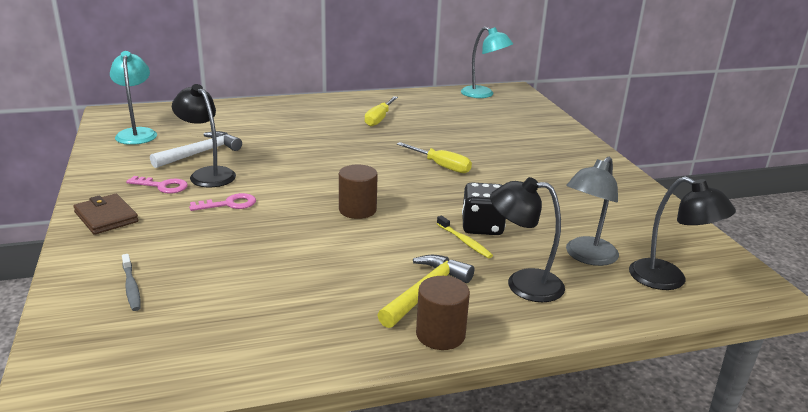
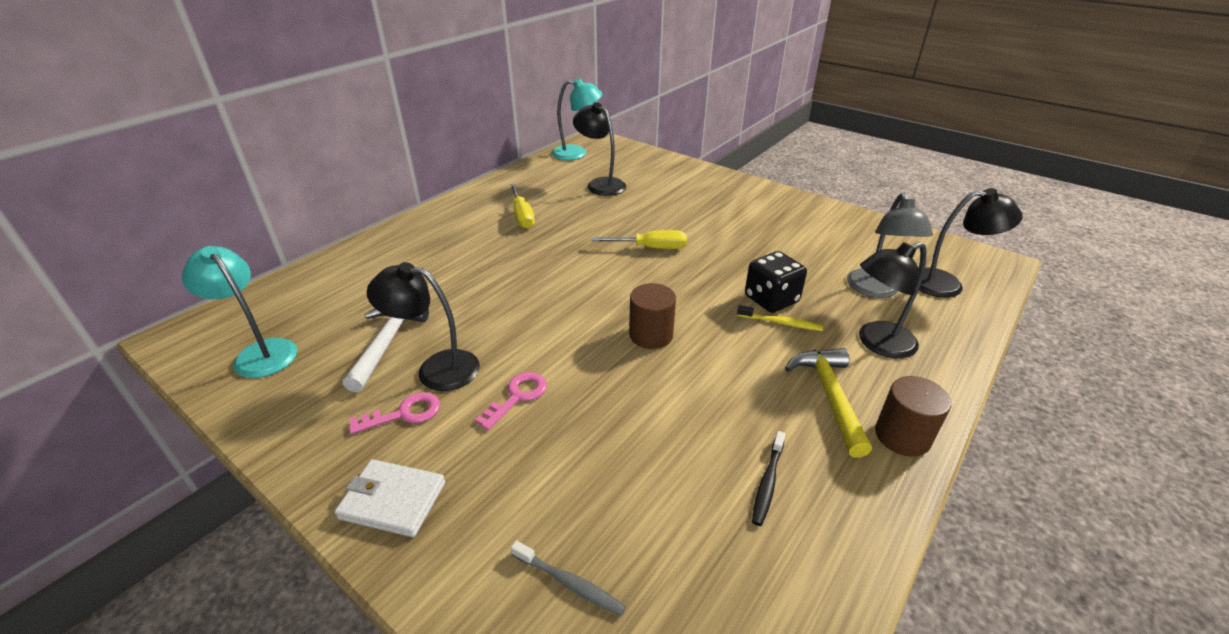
camera: 35 degrees left, 10 degrees up
(106, 217) = (392, 500): brown wallet -> white wallet
(304, 307) = (768, 482): none -> black toothbrush
(469, 118) = (600, 184): none -> black lamp

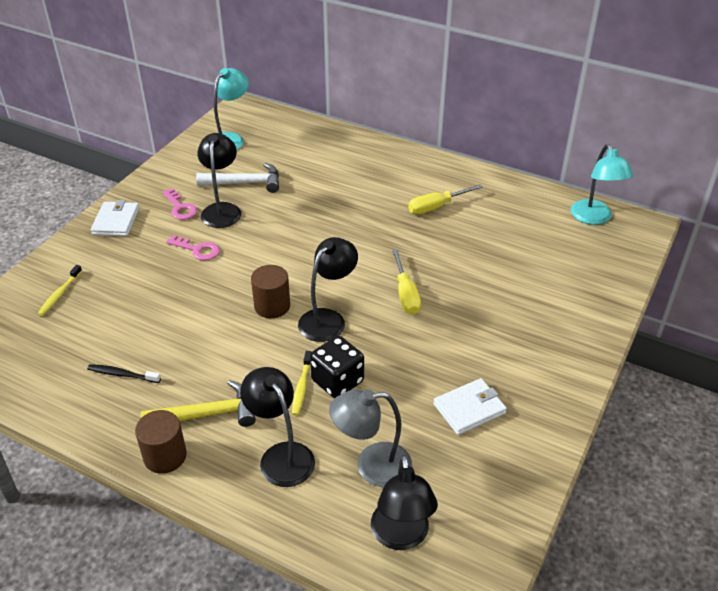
camera: 80 degrees right, 5 degrees up
(569, 583) = (59, 294): grey toothbrush -> yellow toothbrush
(600, 184) = (525, 245): black lamp -> black lamp (328, 319)
(800, 236) = (469, 409): none -> white wallet

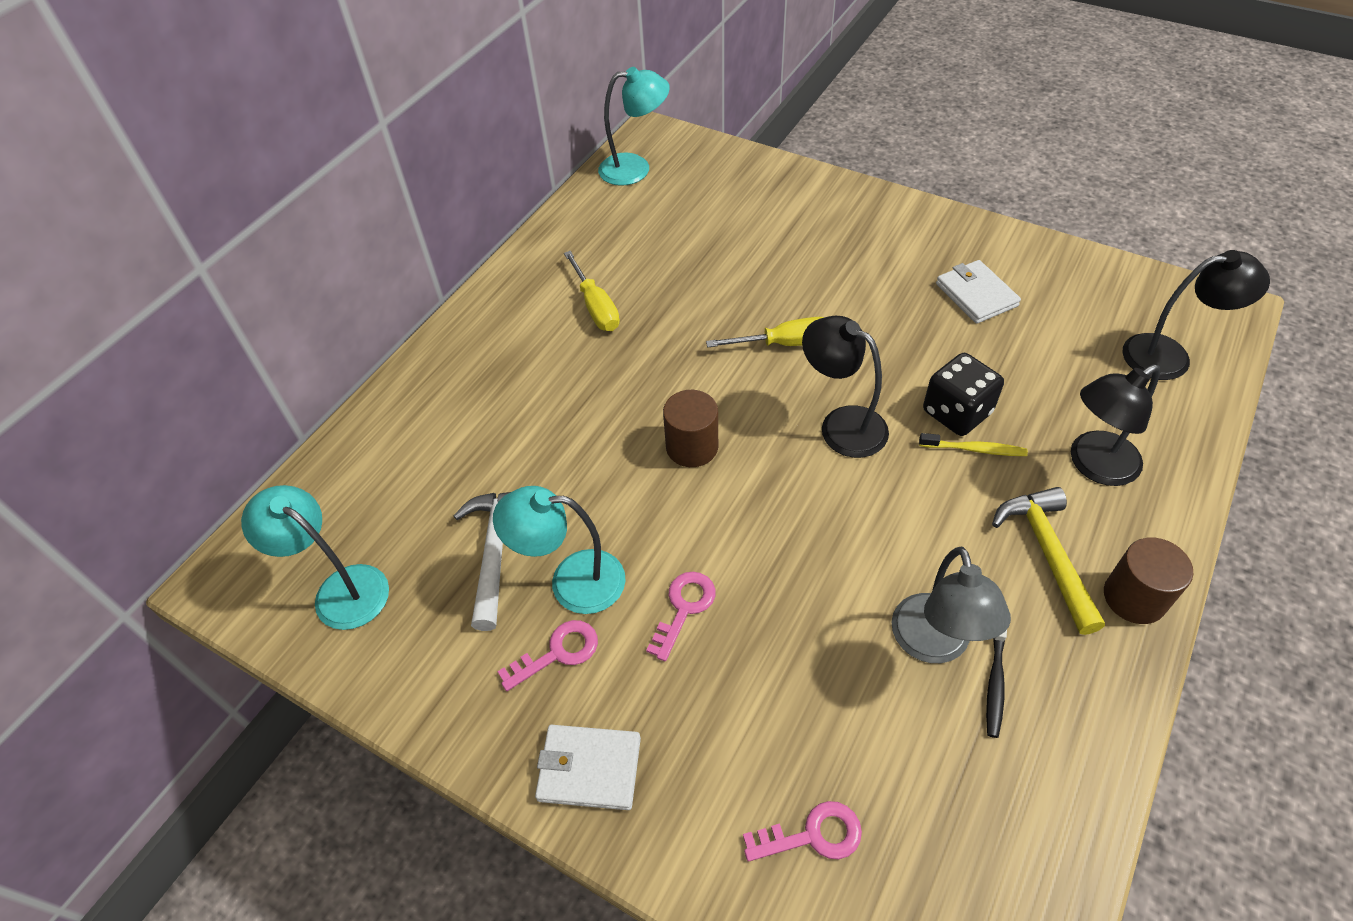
camera: 85 degrees left, 10 degrees up
(59, 294) = (812, 835): yellow toothbrush -> pink key
(222, 210) = (572, 581): black lamp -> turquoise lamp
(272, 306) = (819, 491): brown cylinder -> brown cylinder (692, 447)
(372, 466) = (1083, 379): grey lamp -> grey lamp (935, 644)

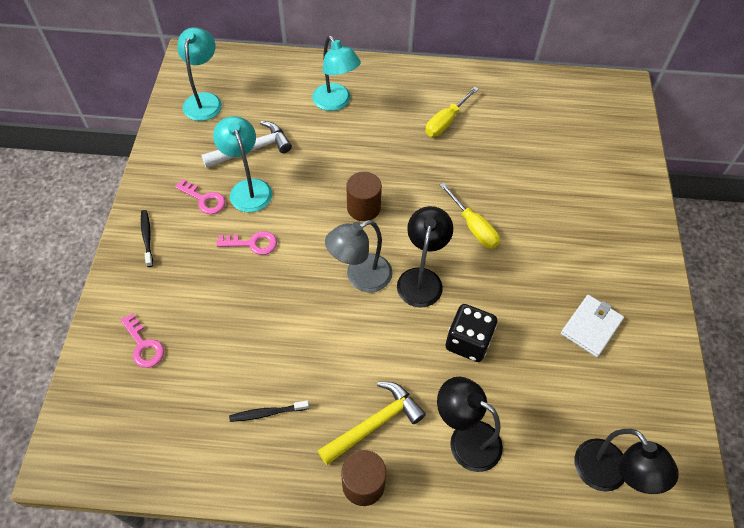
camera: 60 degrees right, 5 degrees up
(589, 769) = (147, 237): white wallet -> black toothbrush
(635, 168) = (583, 92): turquoise lamp -> turquoise lamp (336, 103)
(935, 644) = (279, 374): grey lamp -> grey lamp (360, 277)
(974, 449) = (441, 360): yellow toothbrush -> none

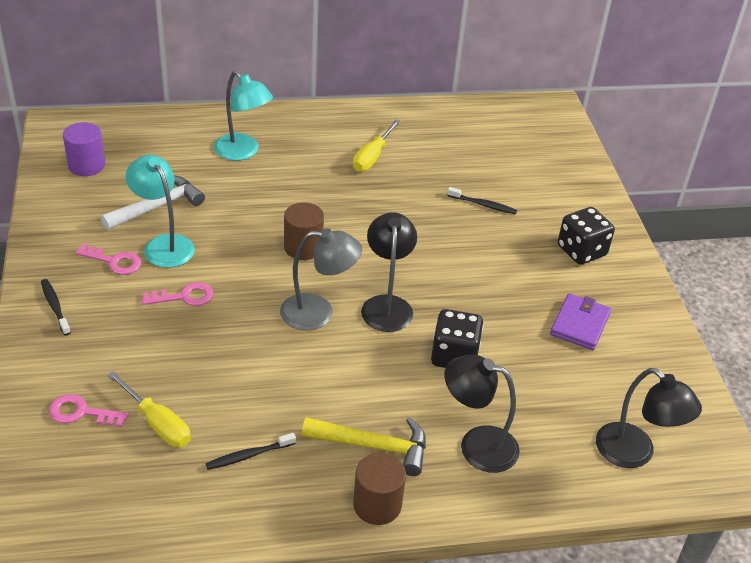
camera: 15 degrees left, 15 degrees down
(143, 345) = (81, 412): pink key -> pink key turned 150 degrees clockwise
(204, 100) = (86, 165): turquoise lamp -> purple cylinder
(360, 277) = (318, 313): grey lamp -> grey lamp turned 135 degrees counterclockwise
(375, 423) = (374, 446): yellow hammer -> yellow hammer turned 60 degrees clockwise
(473, 227) = (430, 250): yellow screwdriver -> yellow screwdriver (158, 423)
(533, 185) = (483, 205): none -> black toothbrush
(591, 327) = (580, 324): white wallet -> purple wallet
(612, 248) = (581, 251): none -> black dice

